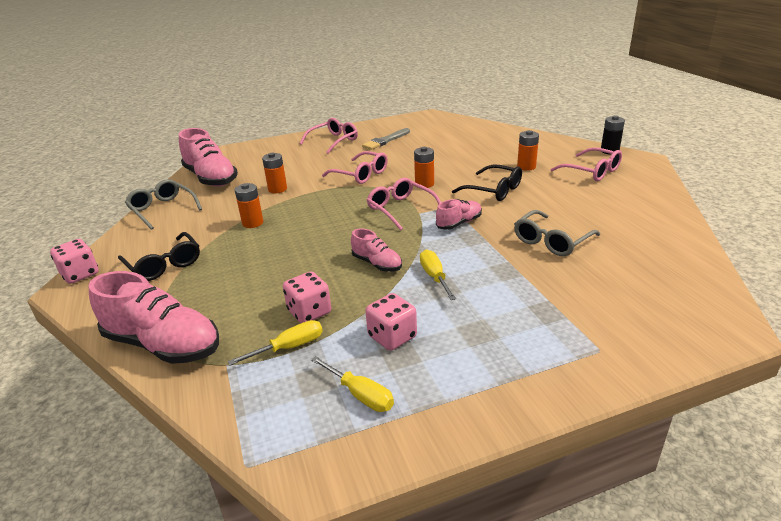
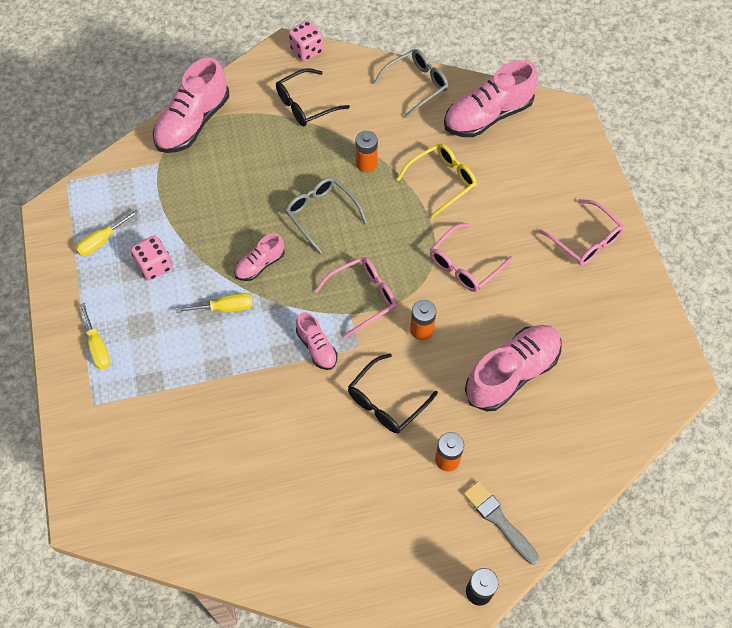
camera: 95 degrees right, 30 degrees up
(277, 189) = (442, 181): orange battery -> yellow glasses
(289, 347) = (164, 199): yellow screwdriver -> yellow screwdriver (97, 346)
(309, 312) = (203, 212): pink dice -> none
(386, 140) = (576, 303): grey brush -> grey brush (499, 520)
(447, 154) = (512, 373): none -> pink shoe
(551, 241) = (257, 425): grey glasses -> grey glasses (321, 214)
(591, 171) = (414, 536): pink glasses -> none

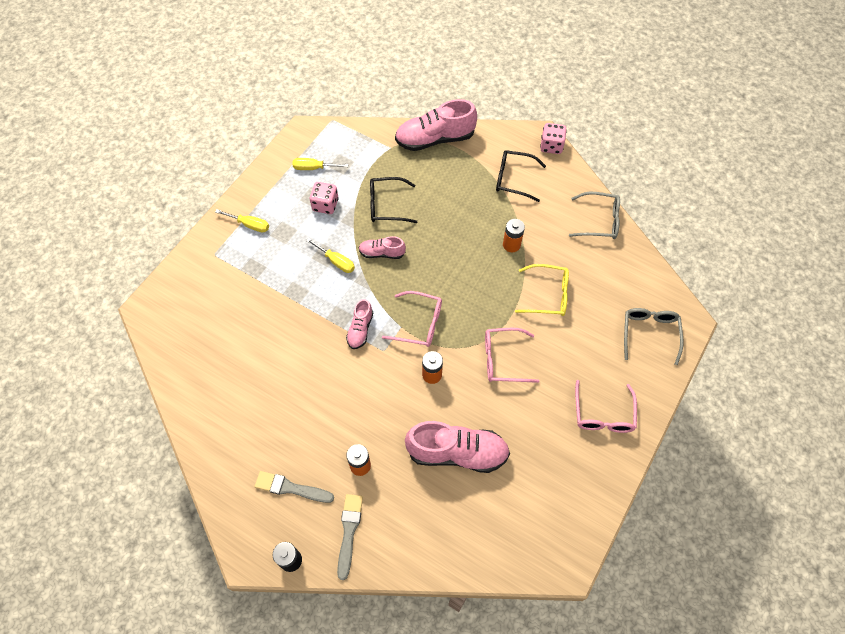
camera: 45 degrees right, 0 degrees up
(97, 346) = (249, 225): yellow screwdriver -> yellow screwdriver turned 90 degrees counterclockwise
(321, 214) = (450, 253): grey glasses -> grey glasses (649, 334)
(386, 401) = (364, 397): black glasses -> black glasses (386, 205)
(411, 535) = (291, 488): none -> grey brush
(487, 116) = (626, 278): pink shoe -> none

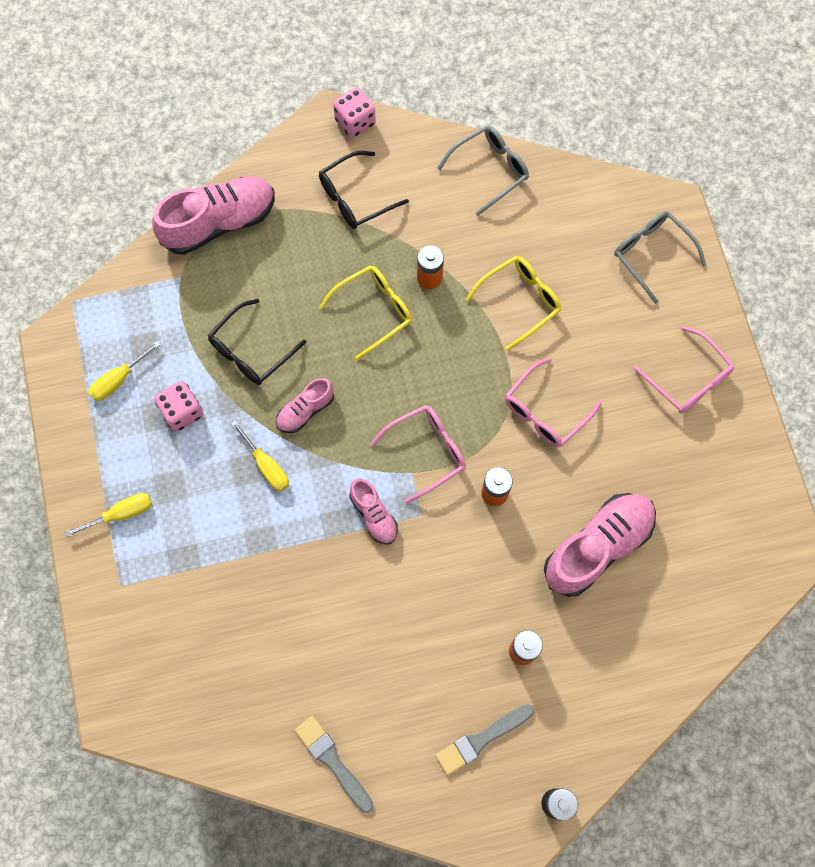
camera: 45 degrees left, 10 degrees up
(336, 261) = (266, 465): yellow screwdriver -> yellow screwdriver turned 60 degrees clockwise
(349, 531) = (579, 722): grey brush -> grey brush (332, 761)
(435, 139) = (219, 223): pink shoe -> pink shoe turned 150 degrees counterclockwise
(465, 237) = (374, 311): none -> yellow glasses

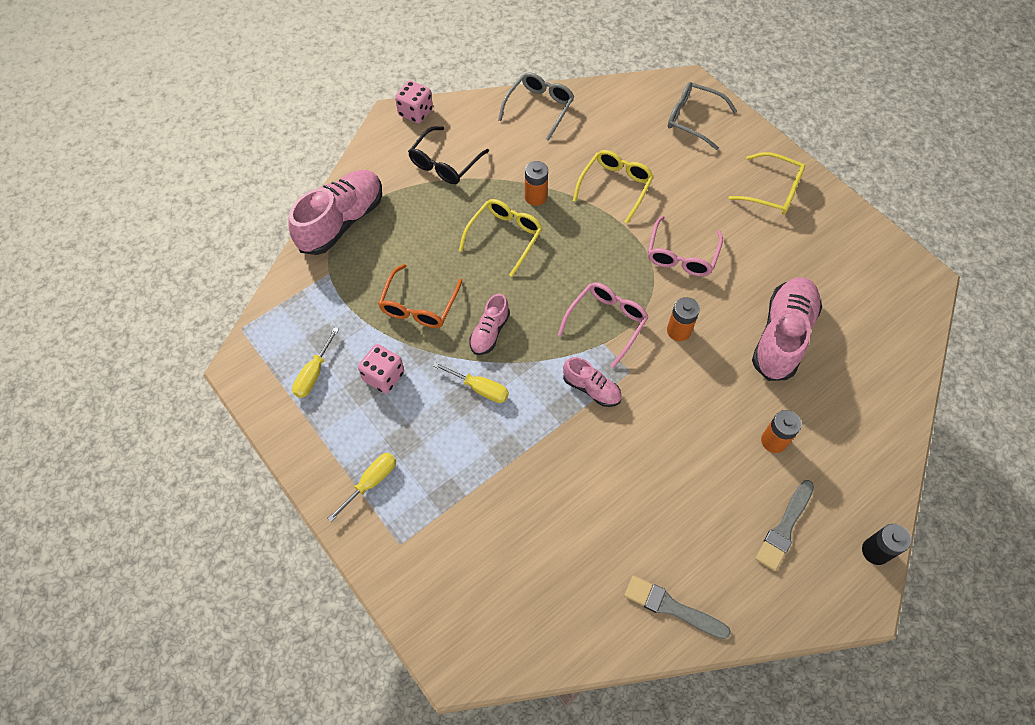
camera: 25 degrees left, 10 degrees down
(251, 351) = (419, 305): black glasses -> orange glasses
(688, 379) = (772, 191): pink glasses -> yellow glasses

